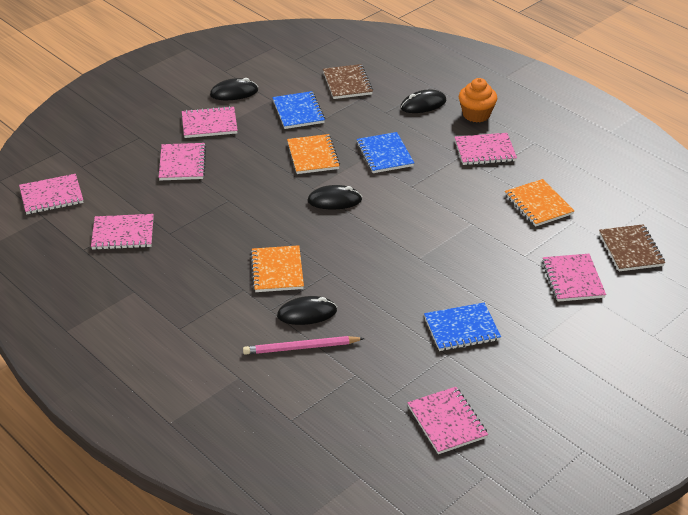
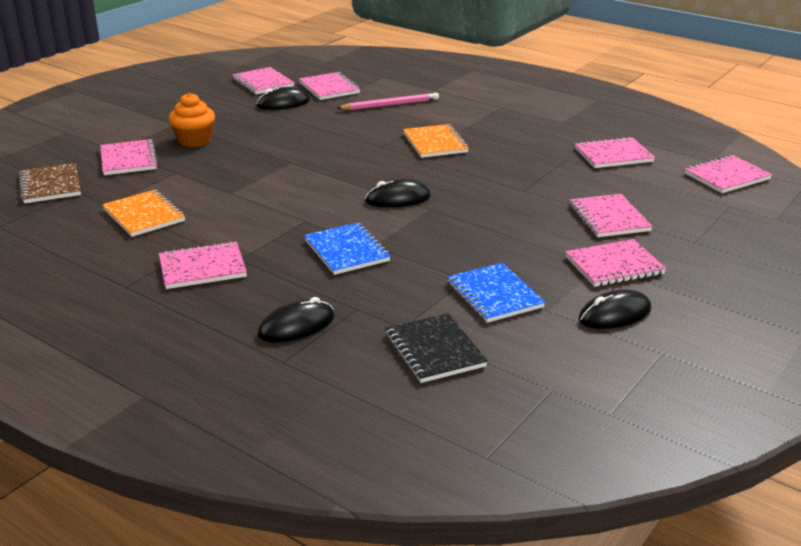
camera: 170 degrees right, 10 degrees down
(307, 313) = (393, 121): black mouse -> black mouse (283, 103)
(313, 156) = (444, 241): orange notebook -> none
(347, 83) = (434, 350): brown notebook -> black notebook
(364, 397) = (329, 88): none -> pink notebook
(462, 329) = (248, 123): blue notebook -> none
(476, 114) = (208, 318): orange cupcake -> orange cupcake (194, 140)

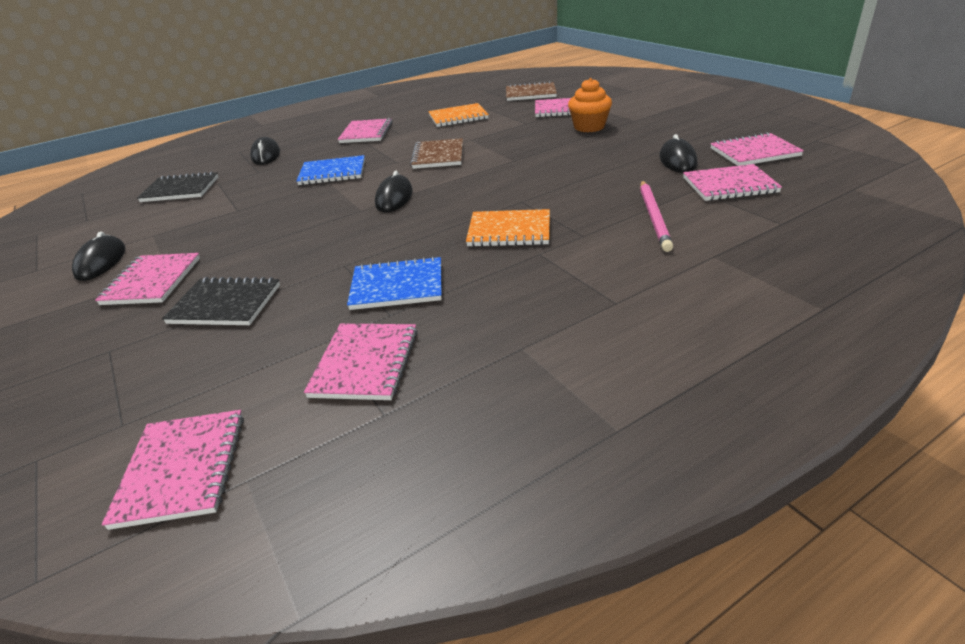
camera: 115 degrees right, 5 degrees up
(284, 200) = (438, 156): none -> brown notebook
(494, 295) = (201, 217): blue notebook -> blue notebook (397, 286)
(609, 218) = (225, 304): pink notebook -> black notebook

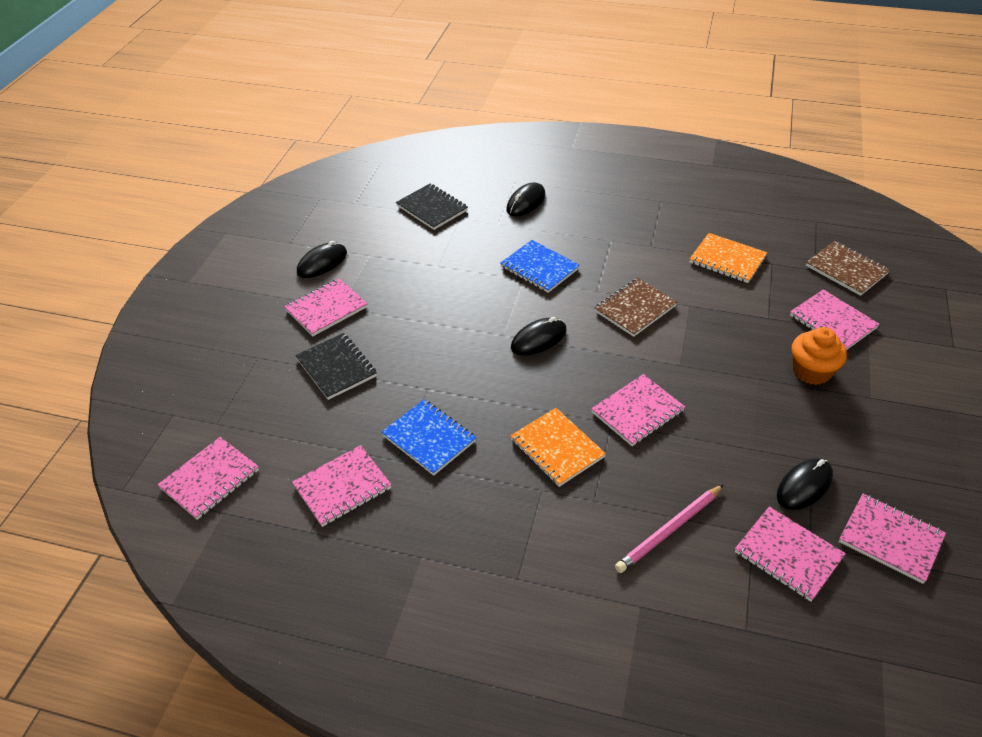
camera: 45 degrees right, 10 degrees up
(366, 133) = (627, 226): pink notebook -> pink notebook (637, 412)

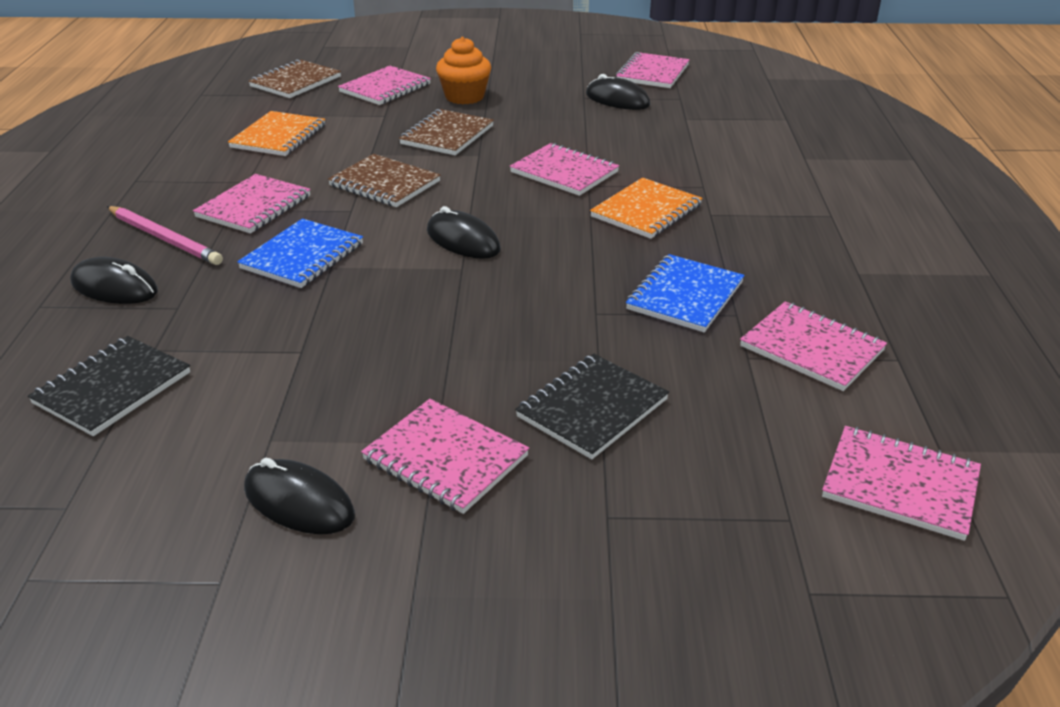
camera: 105 degrees left, 10 degrees down
(669, 530) = (711, 150): pink pencil -> pink pencil (164, 238)
(722, 350) = (447, 135): none -> brown notebook
(788, 555) = (698, 105): pink notebook -> pink notebook (254, 206)

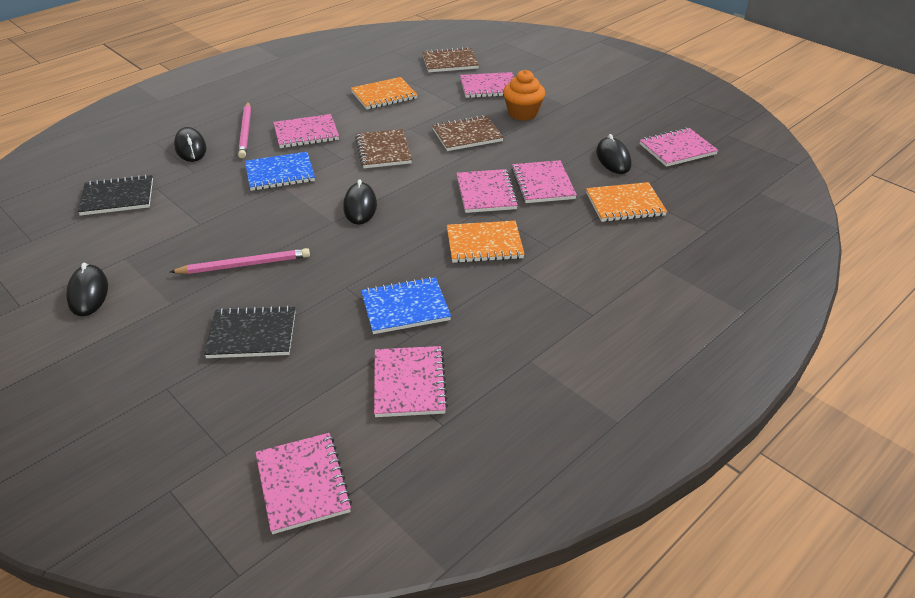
camera: 45 degrees right, 5 degrees up
(445, 458) = (161, 313): pink notebook -> pink notebook (542, 184)
(446, 356) = (244, 265): none -> pink pencil
(694, 128) = (625, 204): none -> orange notebook

